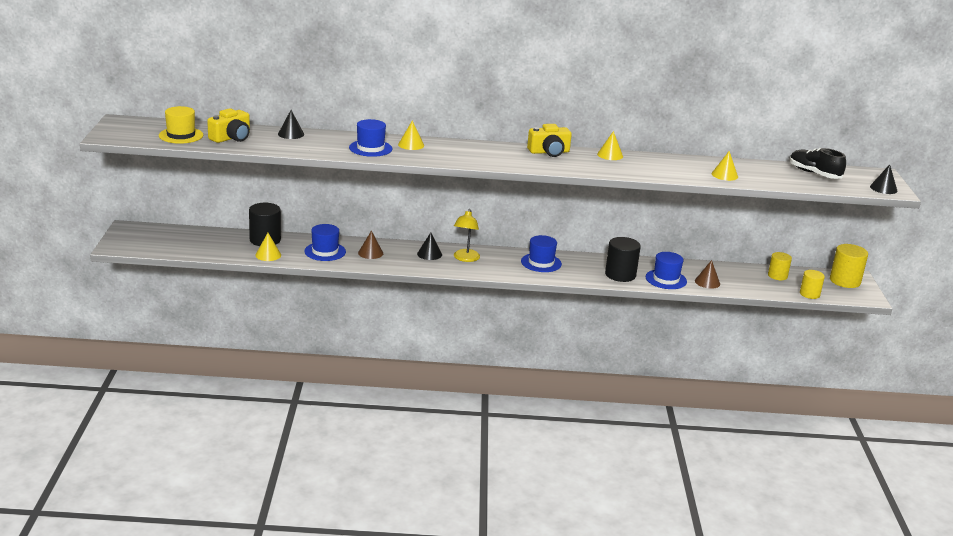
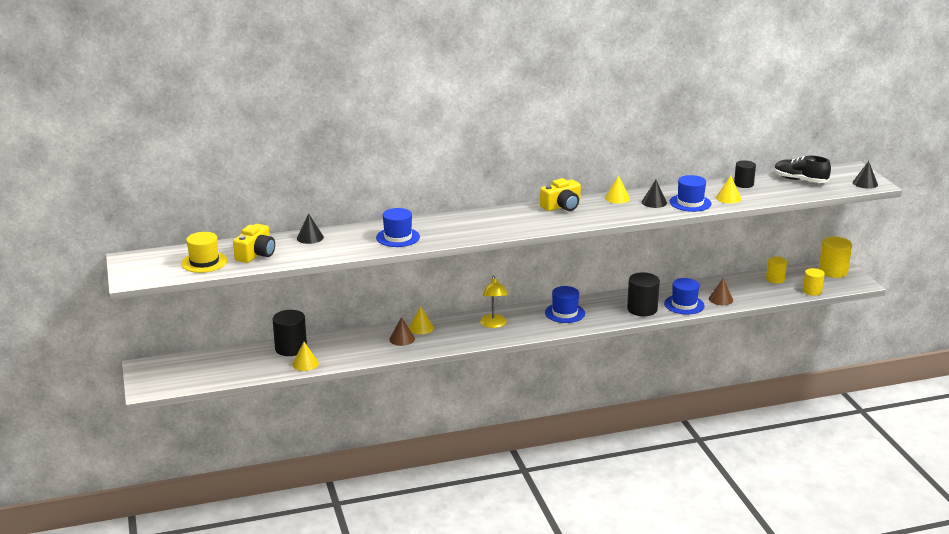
camera: 15 degrees left, 0 degrees up
(325, 251) = (357, 347): blue hat -> blue hat (690, 203)
(411, 145) = (432, 225): yellow cone -> yellow cone (421, 328)
(429, 254) = (457, 327): black cone -> black cone (654, 202)
(751, 166) = (743, 184): none -> black cylinder

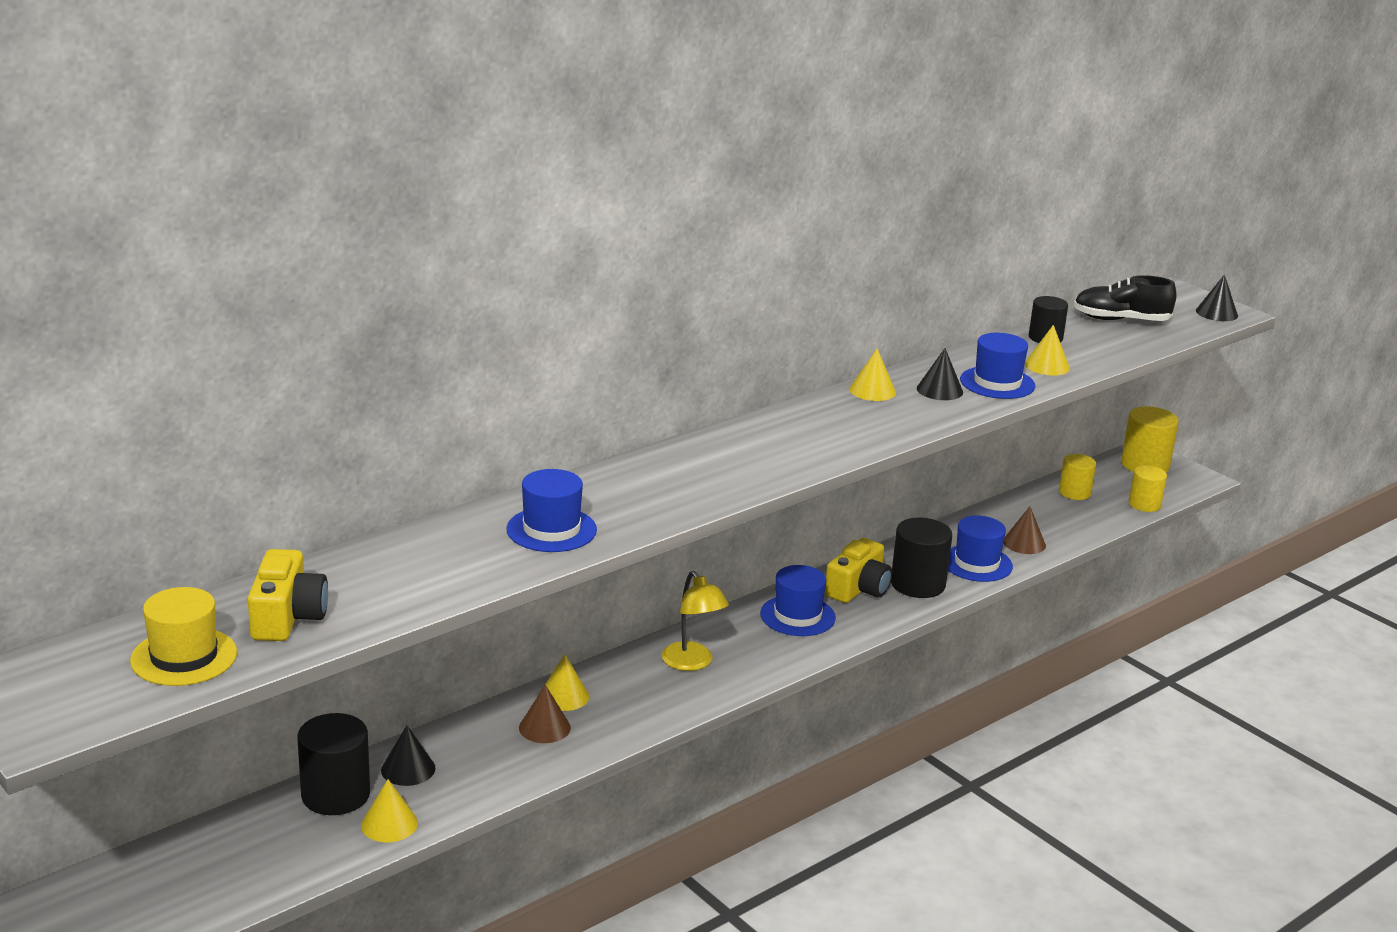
camera: 25 degrees left, 0 degrees up
(310, 237) = (374, 559): black cone -> black cone (408, 769)
(562, 206) = (795, 420): yellow camera -> yellow camera (858, 588)

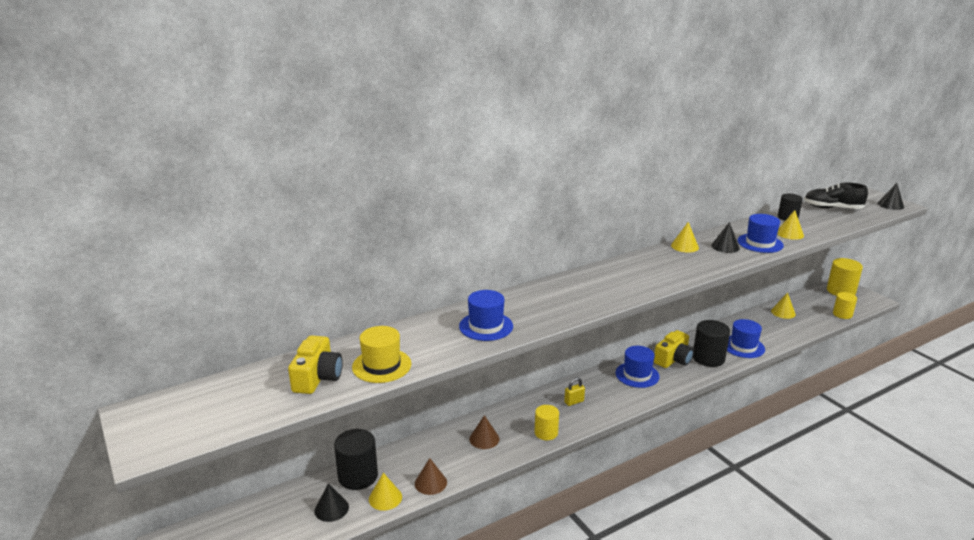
camera: 10 degrees right, 0 degrees up
(184, 657) = (249, 402): yellow hat -> yellow hat (381, 365)
(408, 769) = (402, 461): black cone -> black cone (331, 508)
(564, 696) = (497, 419): yellow cone -> yellow cone (783, 312)
(692, 663) = (574, 402): yellow lamp -> yellow padlock
(1024, 543) = (771, 335): brown cone -> brown cone (430, 483)
(1074, 492) = (800, 306): yellow cylinder -> yellow cylinder (546, 433)

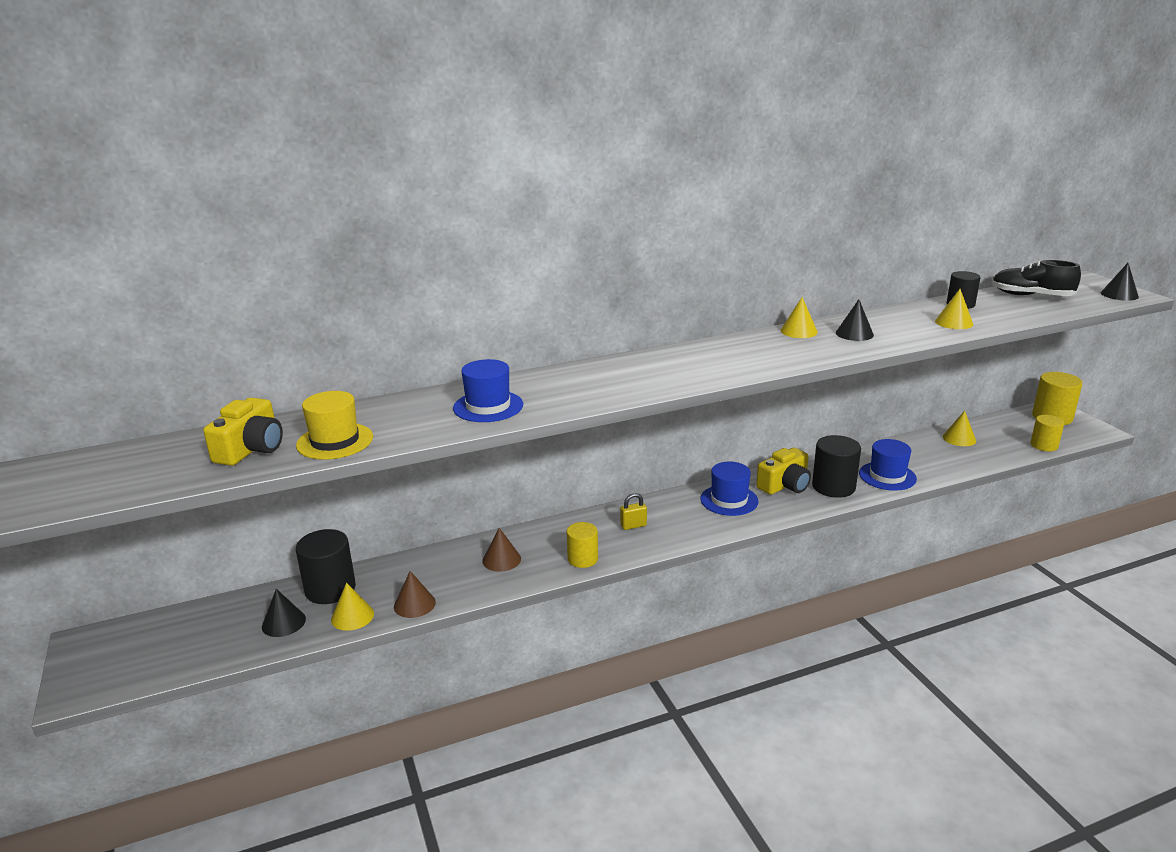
camera: 10 degrees right, 0 degrees up
(760, 243) = (905, 331): blue hat -> none

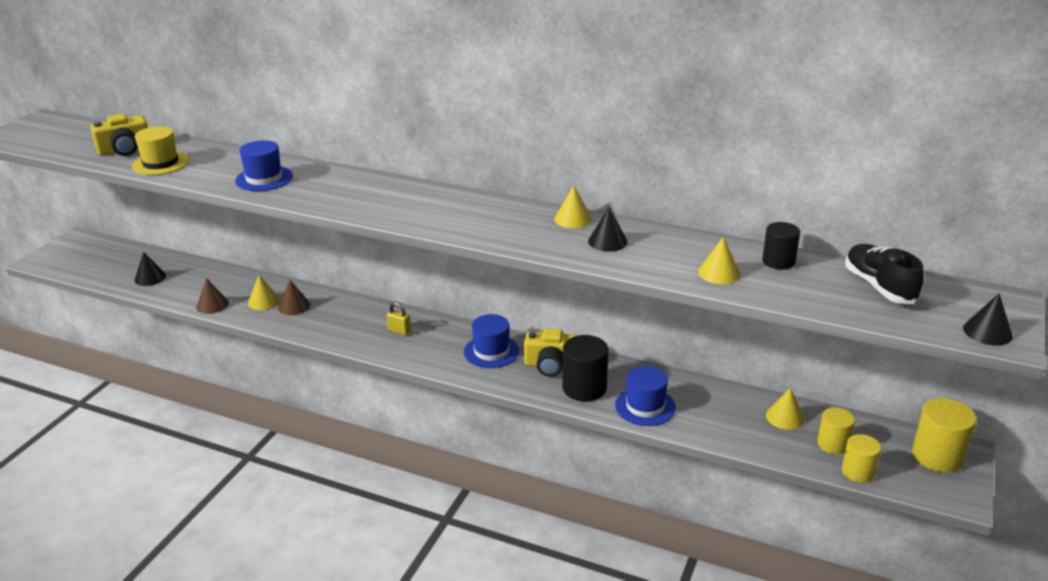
camera: 45 degrees right, 5 degrees up
(330, 589) = (196, 272): black cylinder -> none
(352, 616) = (178, 293): yellow cone -> yellow cone (263, 301)
(582, 559) = (332, 333): yellow cylinder -> yellow cylinder (833, 444)

